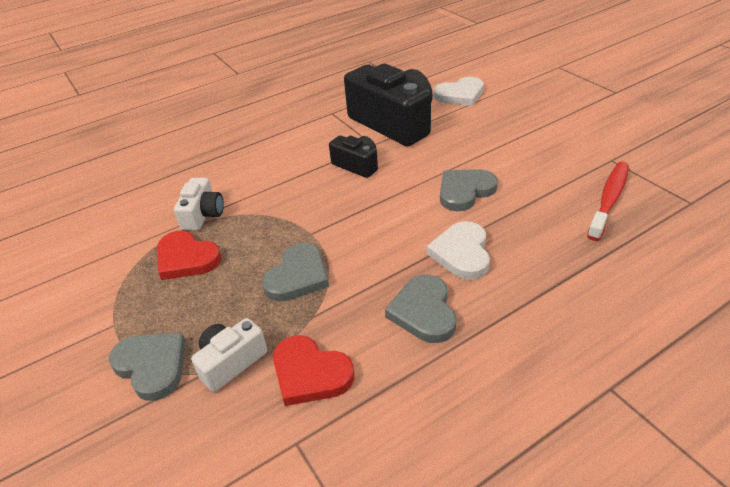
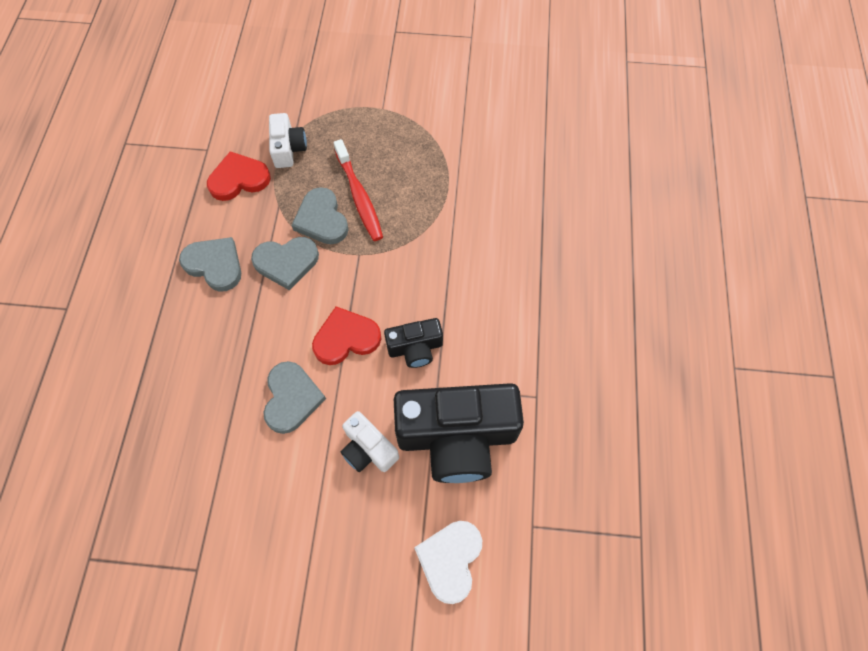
camera: 125 degrees right, 25 degrees up
(152, 366) = (326, 114): grey heart -> grey heart (286, 262)
(186, 258) = (409, 168): red heart -> red heart (346, 338)
(203, 215) = (455, 201): white camera -> white camera (368, 449)
(461, 253) = (234, 331): white heart -> none
(609, 199) = (162, 497): red toothbrush -> red toothbrush (359, 196)

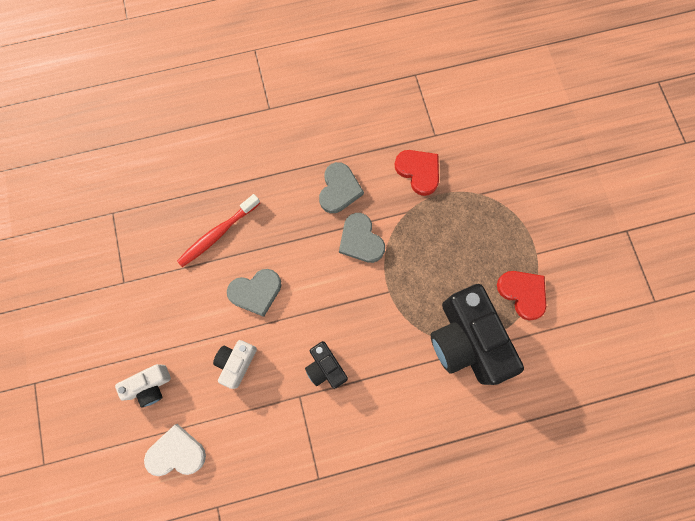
camera: 70 degrees right, 10 degrees up
(288, 148) = (462, 195): white camera -> white camera (150, 386)
(322, 219) = (408, 250): grey heart -> none
(346, 338) = (315, 311): red heart -> red heart (522, 293)
(359, 196) = (441, 270): red toothbrush -> red toothbrush (217, 234)
(457, 437) = (266, 426): black camera -> black camera (467, 340)

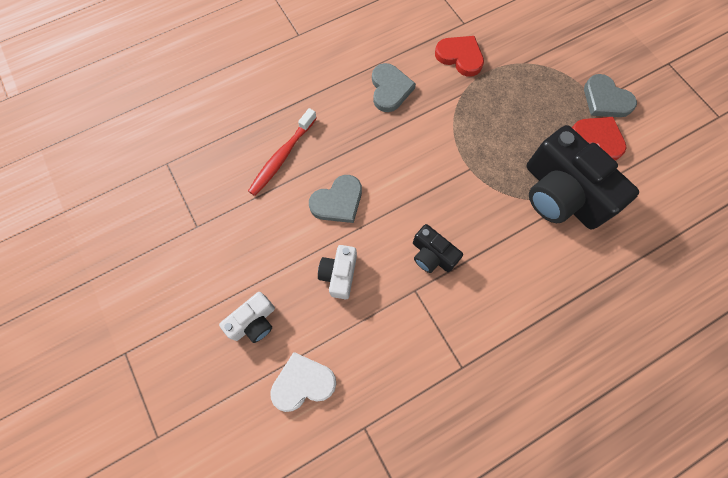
camera: 15 degrees left, 5 degrees down
(361, 240) = (426, 129): grey heart -> grey heart (605, 100)

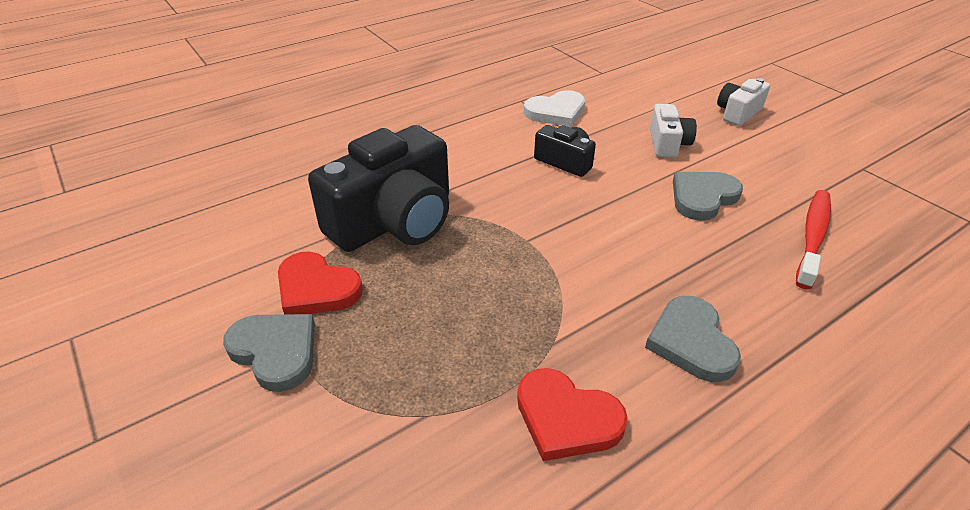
camera: 175 degrees right, 30 degrees down
(303, 383) = (667, 87): white heart -> white heart (556, 112)
(561, 194) = (394, 221): black camera -> black camera turned 90 degrees clockwise

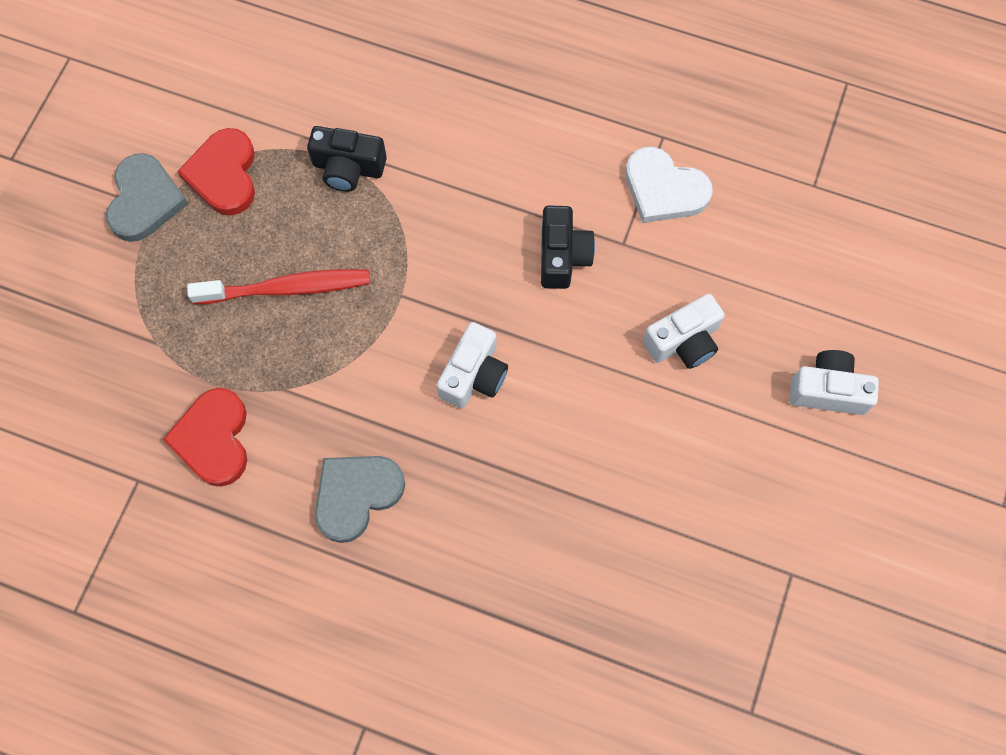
camera: 55 degrees right, 30 degrees up
(394, 221) = (348, 168): black camera -> black camera, size x0.49
(625, 233) = (474, 375): none -> white camera
(702, 197) = (593, 421): grey heart -> none
(813, 237) = (596, 553): red toothbrush -> red toothbrush (287, 288)

